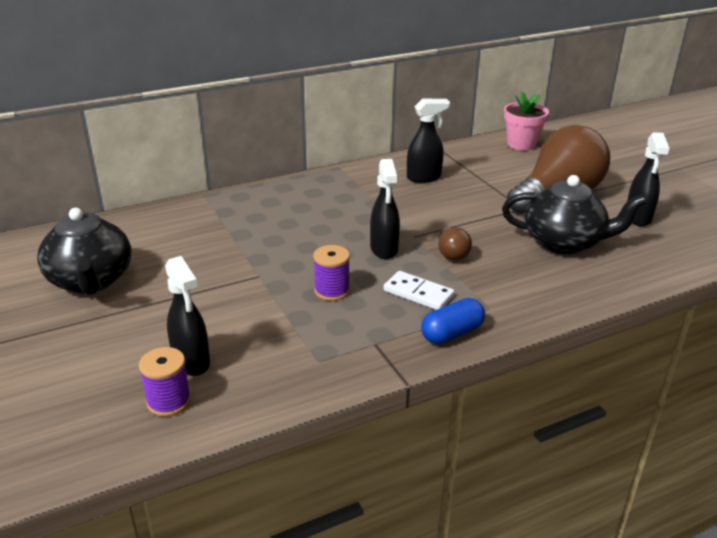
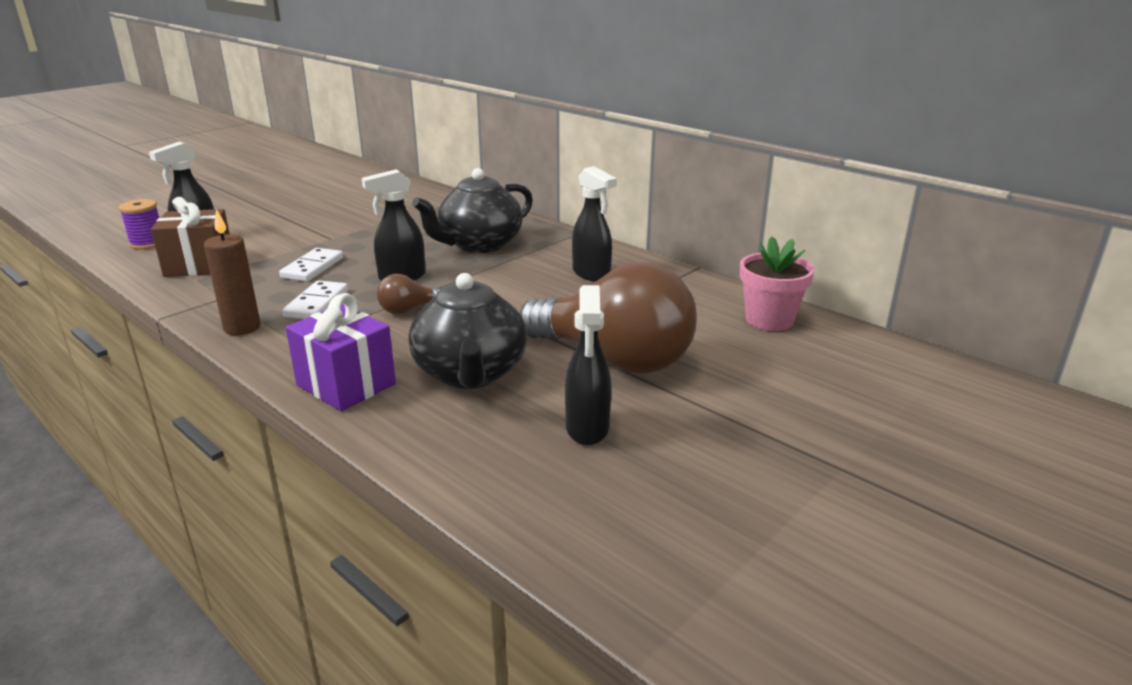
camera: 70 degrees right, 5 degrees down
(91, 281) = (307, 194): black teapot -> black teapot (479, 245)
(277, 359) = (199, 265): none -> brown gift
(332, 291) = (312, 268): purple spool -> white domino
(452, 333) = (242, 328): blue capsule -> brown candle
(569, 290) = (346, 385): none -> purple gift
(638, 218) = (587, 429): black spray bottle -> black spray bottle turned 75 degrees counterclockwise

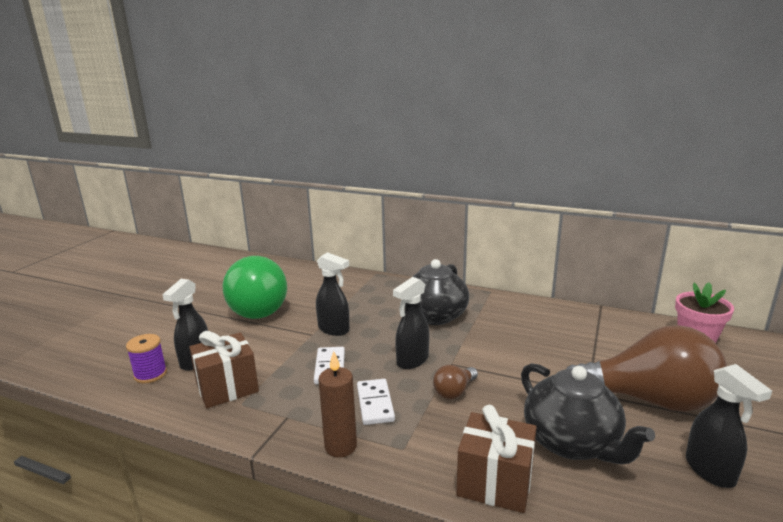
camera: 20 degrees left, 5 degrees down
(307, 208) = (257, 307): none -> green light bulb
(346, 385) = (495, 483): purple gift -> brown gift
(591, 274) = (542, 326): black spray bottle -> black spray bottle (334, 329)

